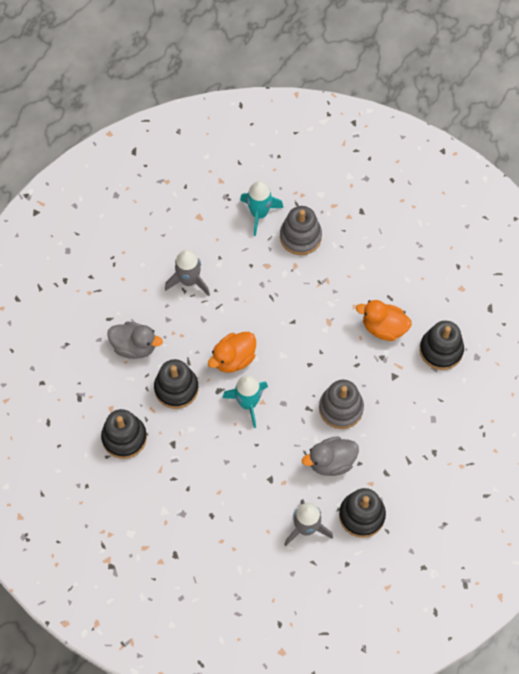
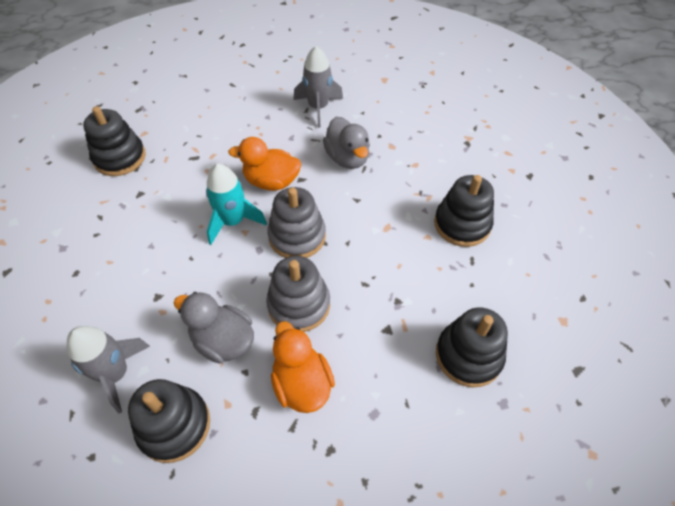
camera: 50 degrees right, 10 degrees down
(134, 347) = (220, 112): grey duck -> grey duck (347, 158)
(176, 388) = (202, 161): black stacking toy -> black stacking toy (462, 224)
(259, 214) = (434, 111): turquoise rocket -> none
(300, 237) = (447, 150): grey stacking toy -> grey stacking toy (297, 236)
(383, 328) = (432, 279): orange duck -> orange duck (302, 384)

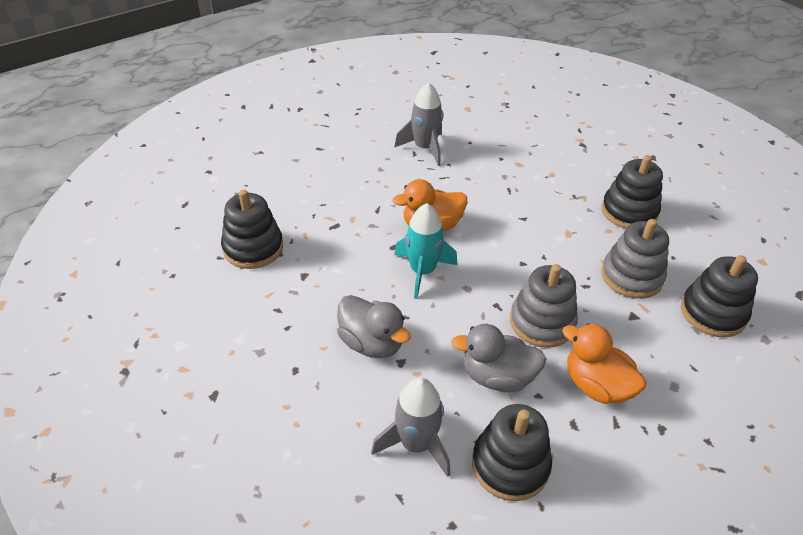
camera: 25 degrees left, 10 degrees down
(297, 236) = (494, 265): grey stacking toy -> grey stacking toy (631, 276)
(347, 158) = (487, 185): grey duck -> grey duck (371, 343)

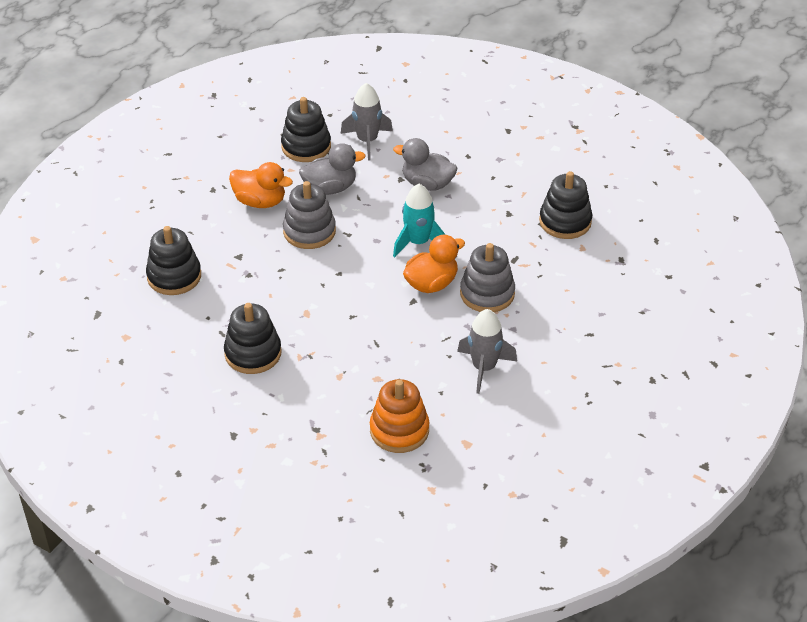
camera: 160 degrees right, 0 degrees up
(515, 127) = (399, 430): none -> orange stacking toy
(631, 276) = (243, 288): grey stacking toy -> grey stacking toy (487, 293)

